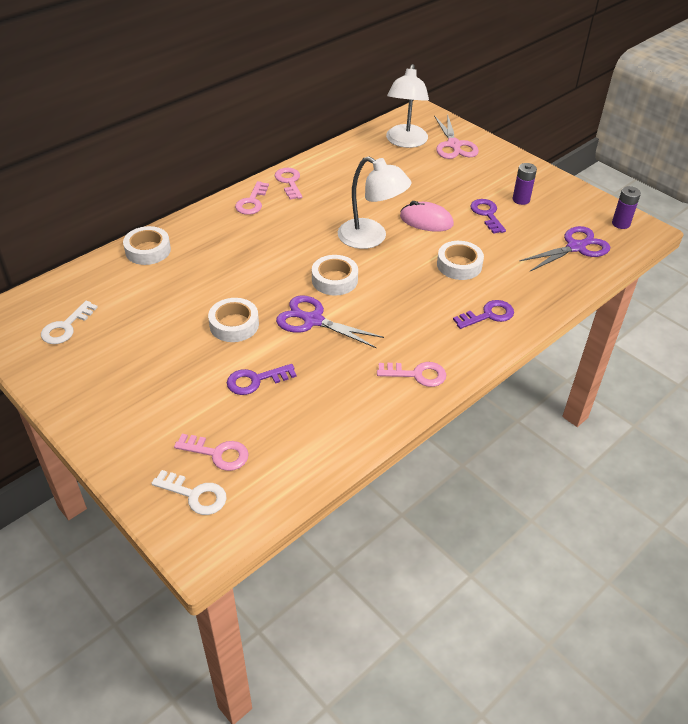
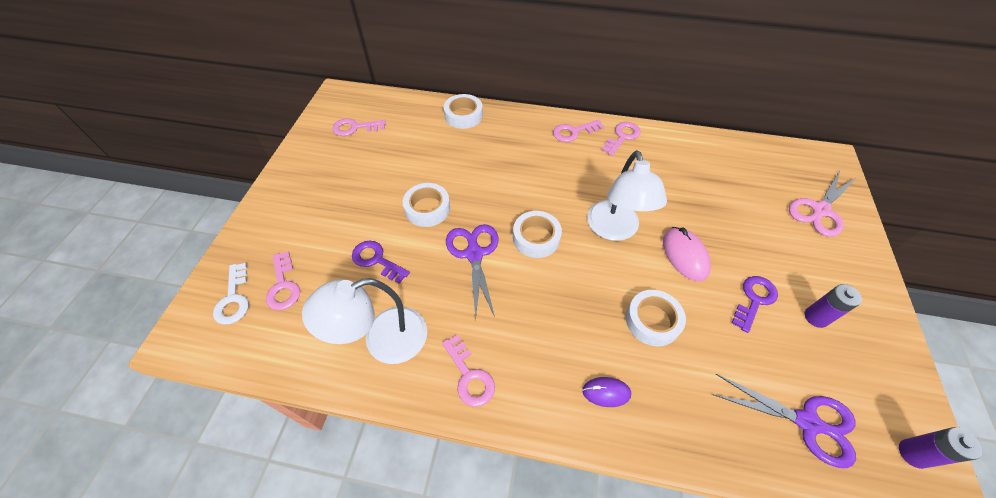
camera: 55 degrees right, 10 degrees up
(66, 327) = (355, 128): white key -> pink key
(405, 142) = (773, 174): white lamp -> white lamp (383, 340)
(488, 315) = (606, 392): purple key -> purple mouse

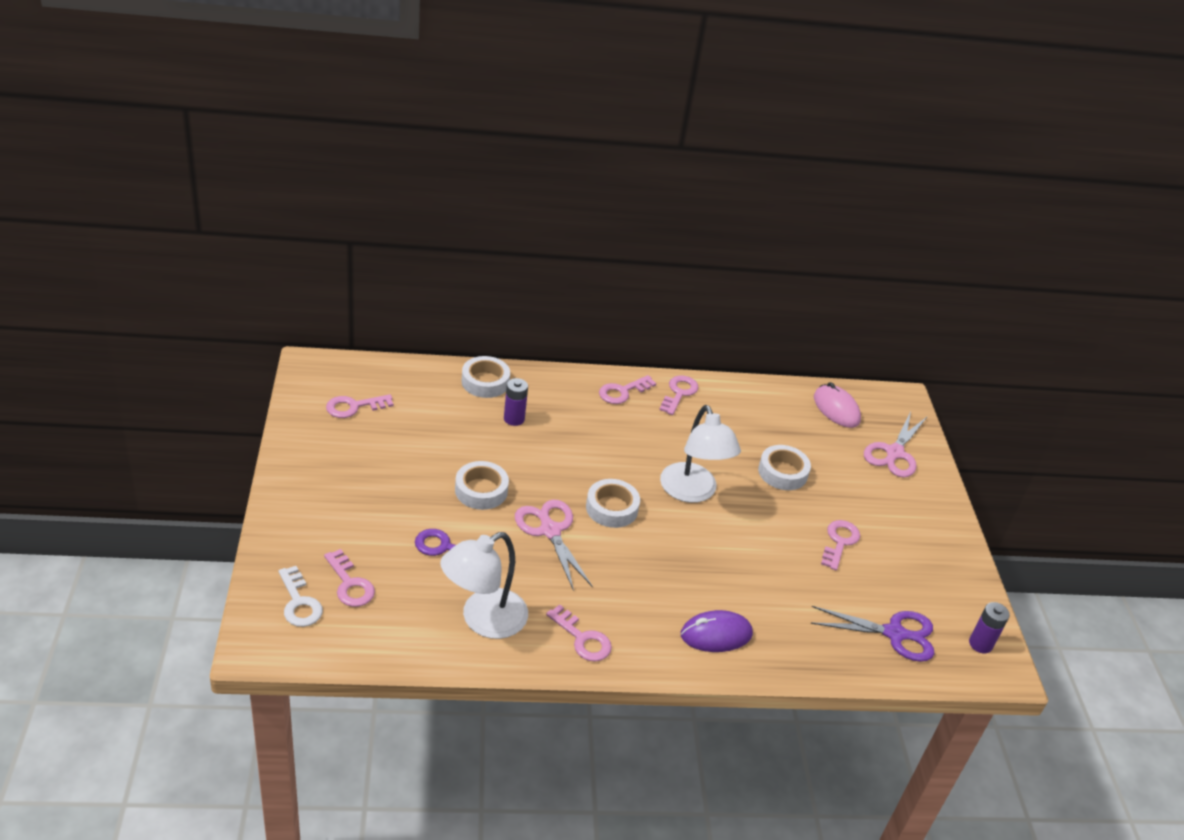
camera: 20 degrees left, 15 degrees down
(474, 253) = (549, 530): purple scissors -> pink scissors
(606, 392) = (716, 634): purple mouse -> purple mouse, size x1.57
(652, 320) = (747, 571): white tape -> white tape (782, 472)
(684, 255) = (767, 509): pink mouse -> pink mouse (836, 409)
(754, 299) = (839, 542): purple key -> pink key
(816, 317) = (896, 550): purple battery -> purple battery (514, 419)

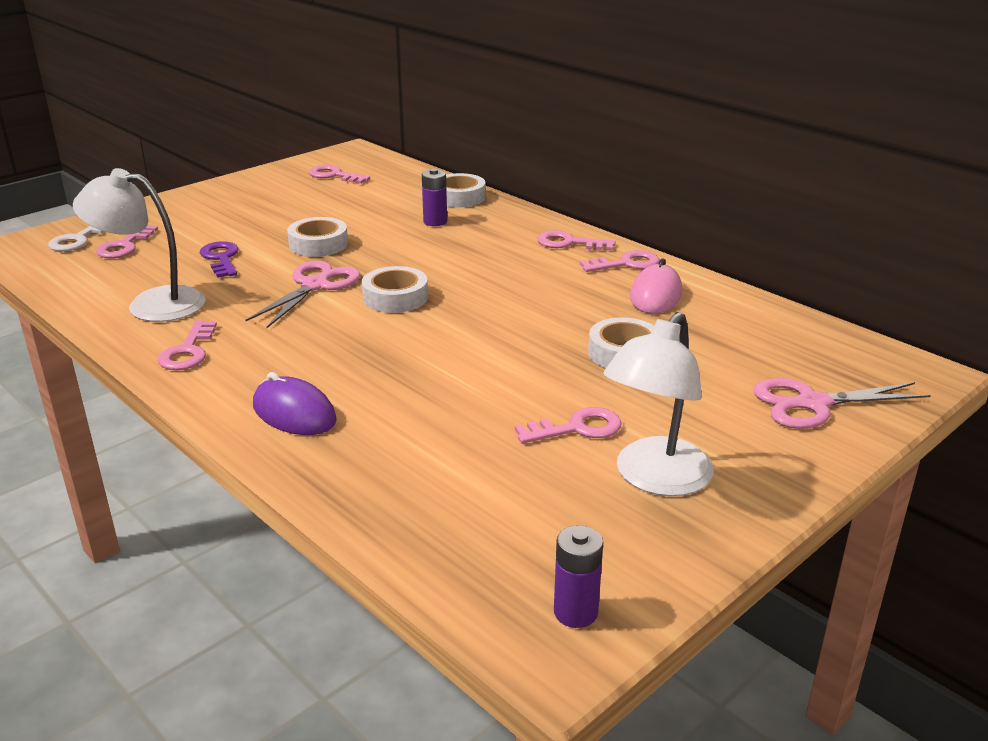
camera: 55 degrees right, 10 degrees down
(692, 492) = (493, 322): white lamp -> white lamp (655, 479)
(836, 409) = (800, 342): pink mouse -> pink mouse (656, 295)
(895, 634) = (479, 530): purple scissors -> none

